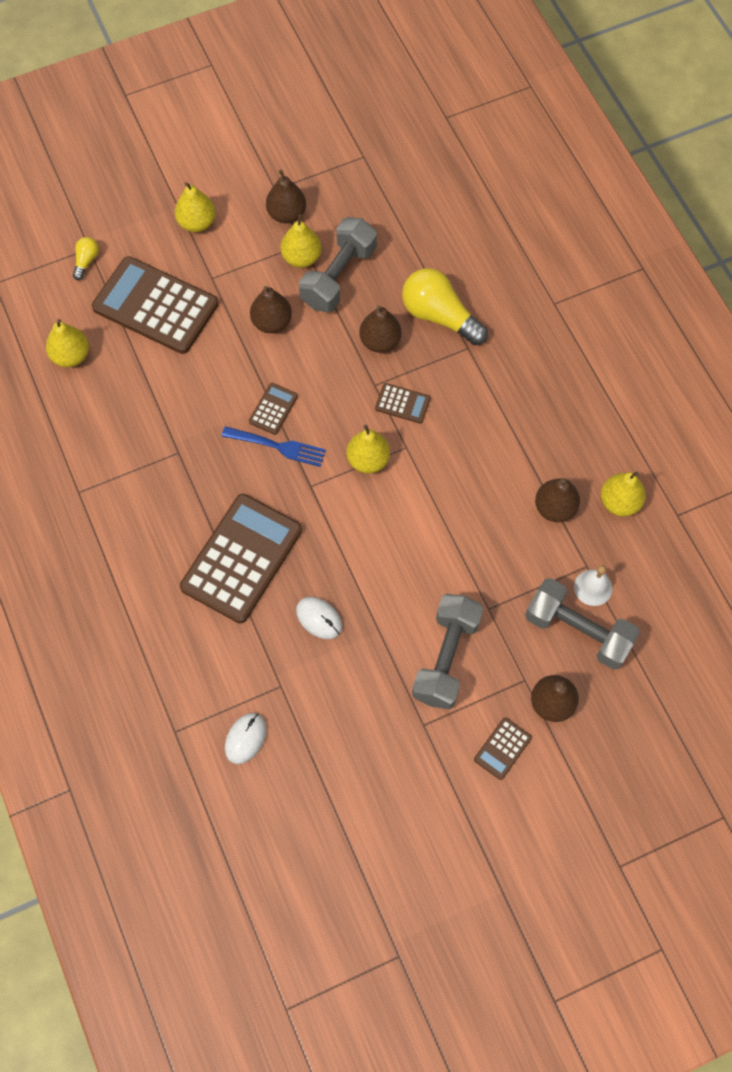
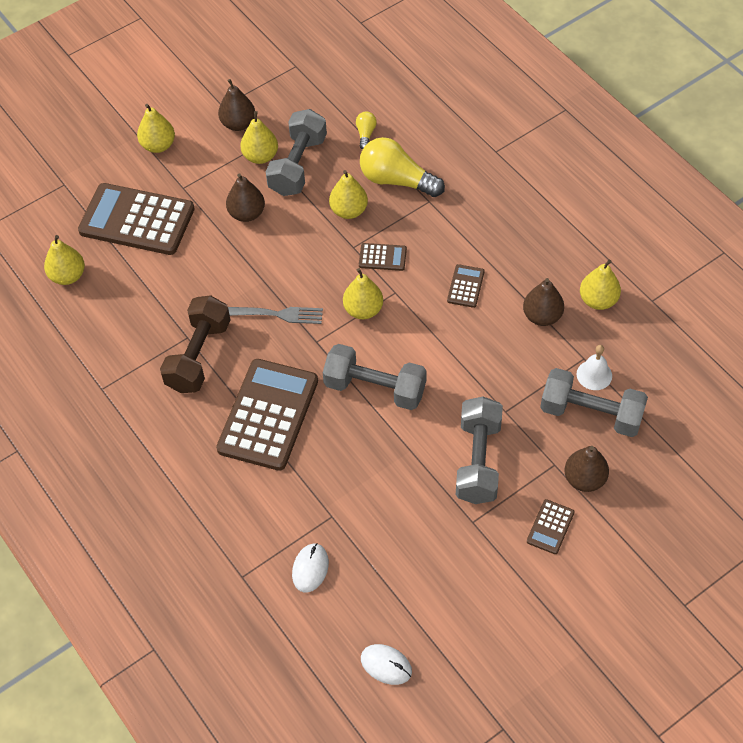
camera: 10 degrees left, 10 degrees down
(86, 261) = (64, 195): yellow light bulb -> yellow light bulb (365, 134)
(185, 476) = (199, 356): none -> brown dumbbell
(273, 409) = (266, 284): brown calculator -> brown calculator (465, 286)
(278, 446) = (278, 314): blue fork -> grey fork
(319, 618) = (352, 451): white mouse -> white mouse (386, 665)
(359, 552) = (375, 388): none -> grey dumbbell
(380, 341) = (349, 211): brown pear -> yellow pear

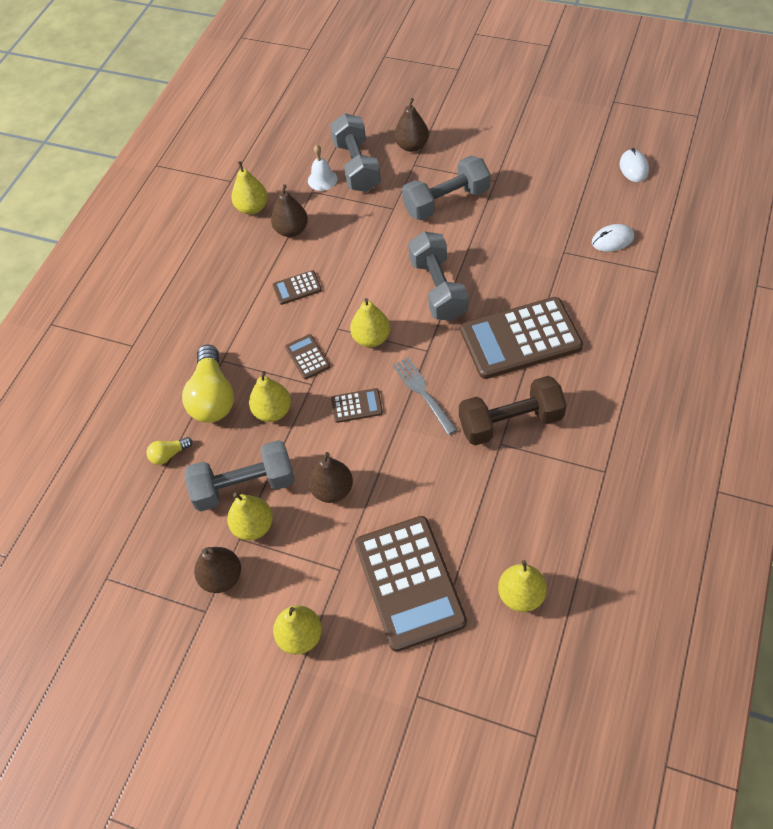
camera: 120 degrees left, 0 degrees up
(550, 527) = (462, 144): brown calculator -> brown calculator (357, 406)

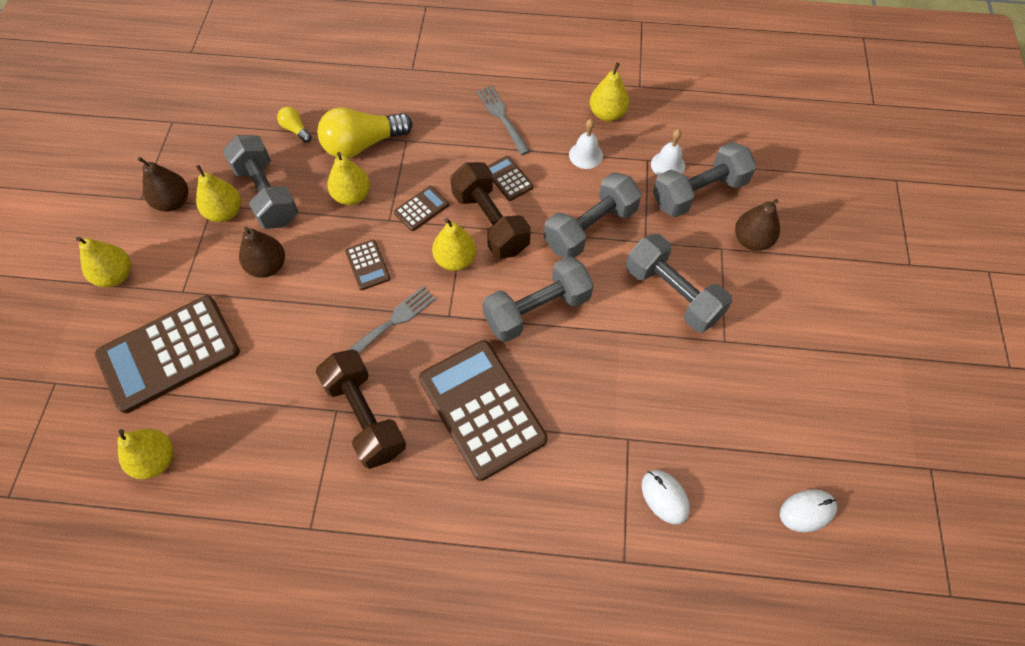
camera: 70 degrees right, 5 degrees up
(225, 282) = (502, 117): none -> grey fork
(291, 230) = (585, 155): brown pear -> white bell
(340, 308) = (490, 222): none -> brown dumbbell
(369, 240) = (590, 228): none -> grey dumbbell

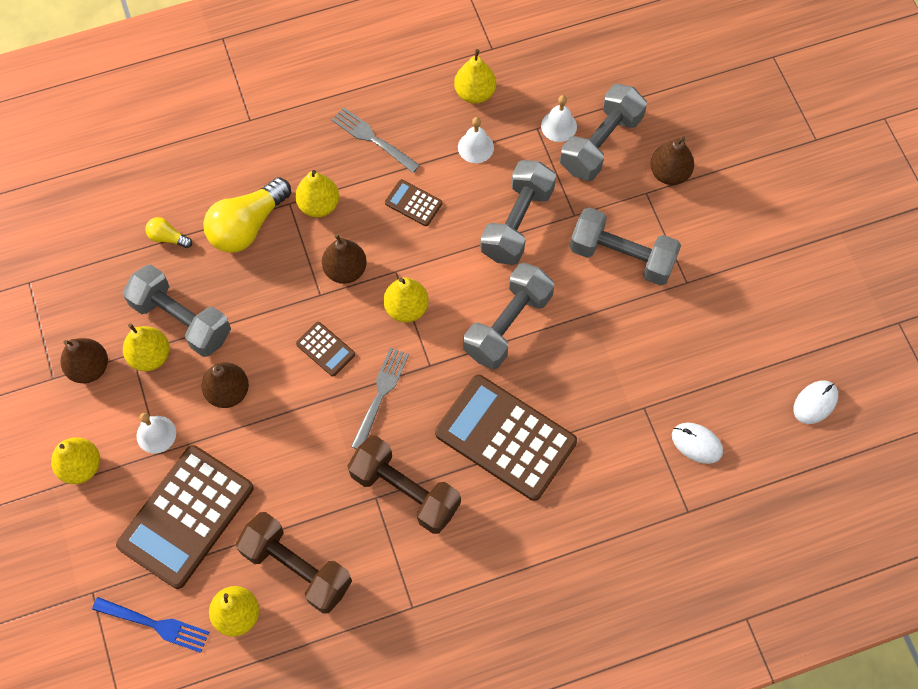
camera: 25 degrees left, 5 degrees up
(84, 435) = (155, 625): none -> blue fork
(189, 275) = (156, 434): none -> white bell
(352, 196) = (269, 285): yellow pear -> yellow pear (319, 205)
(421, 209) = (345, 270): brown calculator -> brown pear
(490, 222) = (420, 256): brown dumbbell -> brown dumbbell (297, 568)

